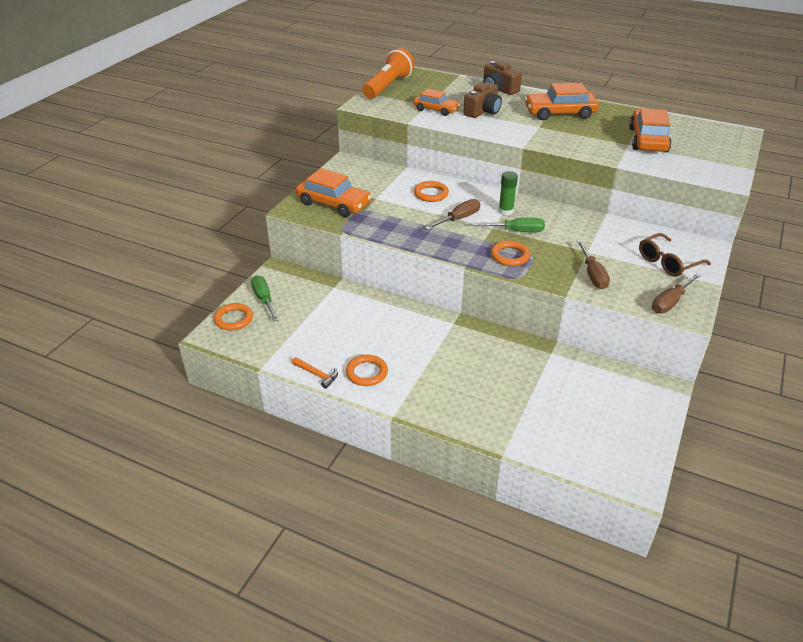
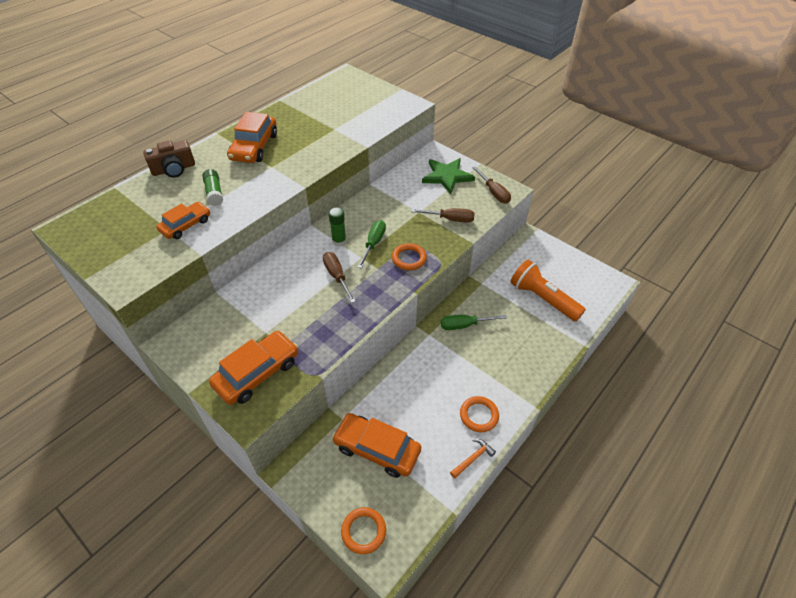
camera: 75 degrees left, 10 degrees up
(264, 299) = (338, 493): green screwdriver -> green screwdriver (464, 325)
(388, 86) = (93, 251): orange flashlight -> orange flashlight (542, 299)
(431, 194) = (282, 285): orange ring -> none
(483, 111) = (214, 193): brown camera -> green glue stick
(648, 140) = (332, 117): orange car -> orange car (377, 449)
(668, 262) = (447, 176): brown glasses -> green star

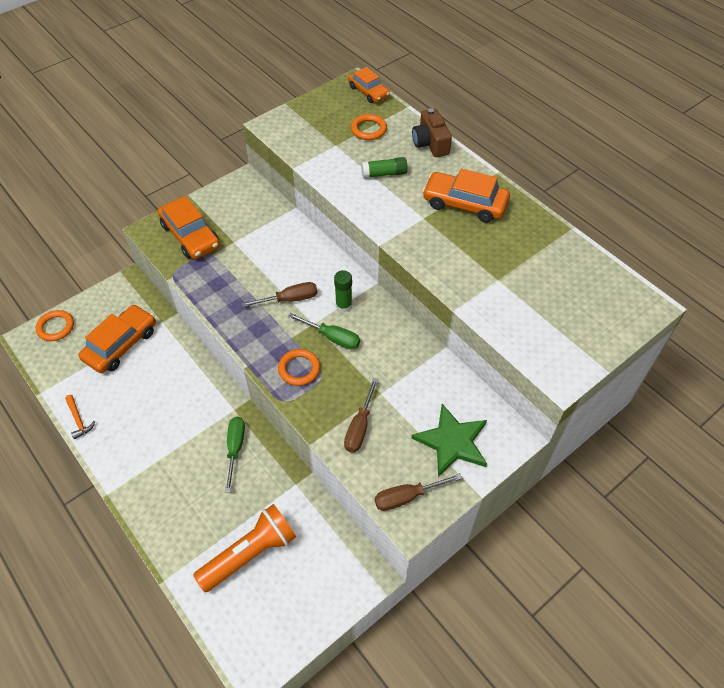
camera: 100 degrees right, 5 degrees up
(186, 225) = (337, 156): orange car -> orange car (368, 92)
(479, 415) = (119, 436): orange ring -> orange ring (368, 129)

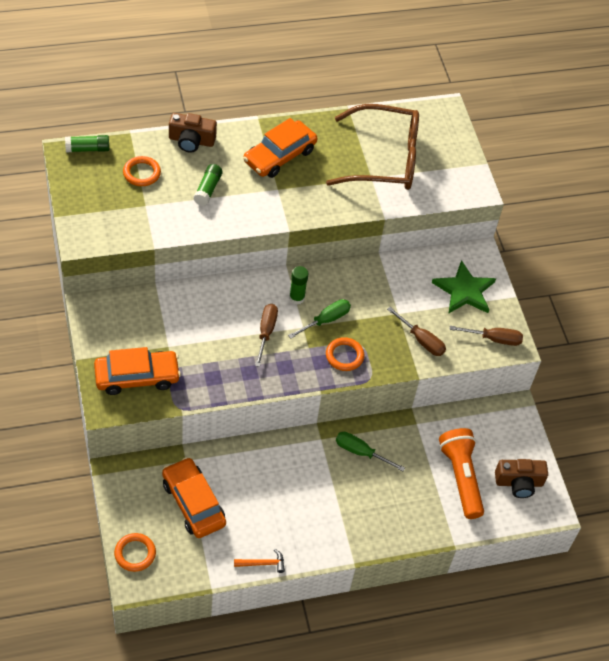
camera: 70 degrees left, 0 degrees up
(272, 618) = (519, 483): none -> brown camera
(368, 92) = (87, 149): orange car -> green glue stick
(406, 497) = (494, 339): brown screwdriver -> brown screwdriver turned 90 degrees counterclockwise
(530, 279) = (383, 159): none -> brown glasses

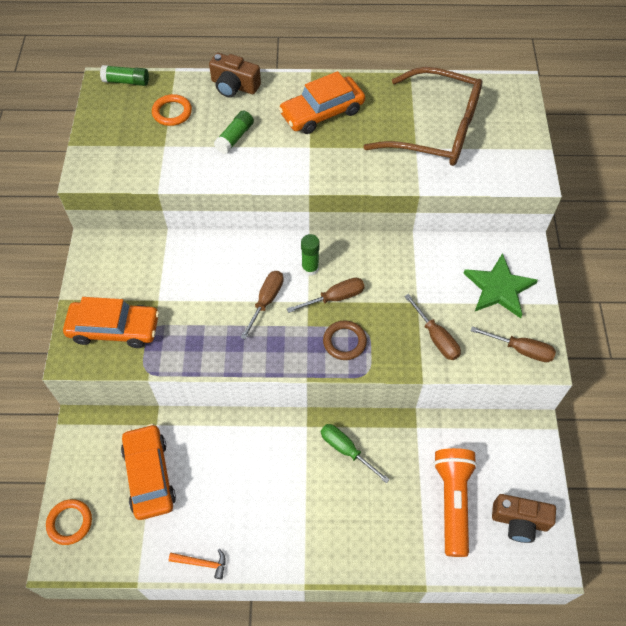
camera: 20 degrees right, 5 degrees up
(326, 320) = (335, 297): green screwdriver -> brown screwdriver
(344, 356) = (344, 342): orange ring -> brown ring

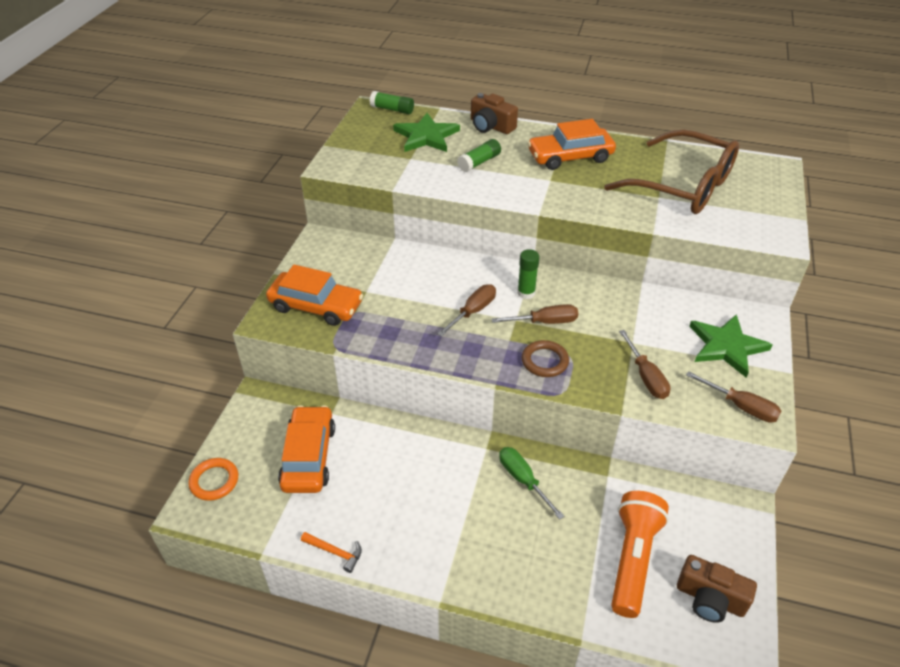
camera: 15 degrees right, 15 degrees down
(172, 112) = (426, 136): orange ring -> green star

